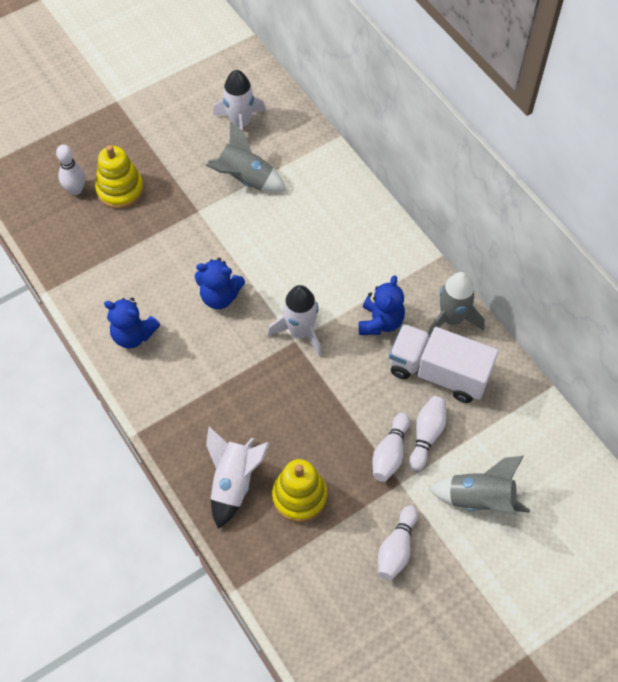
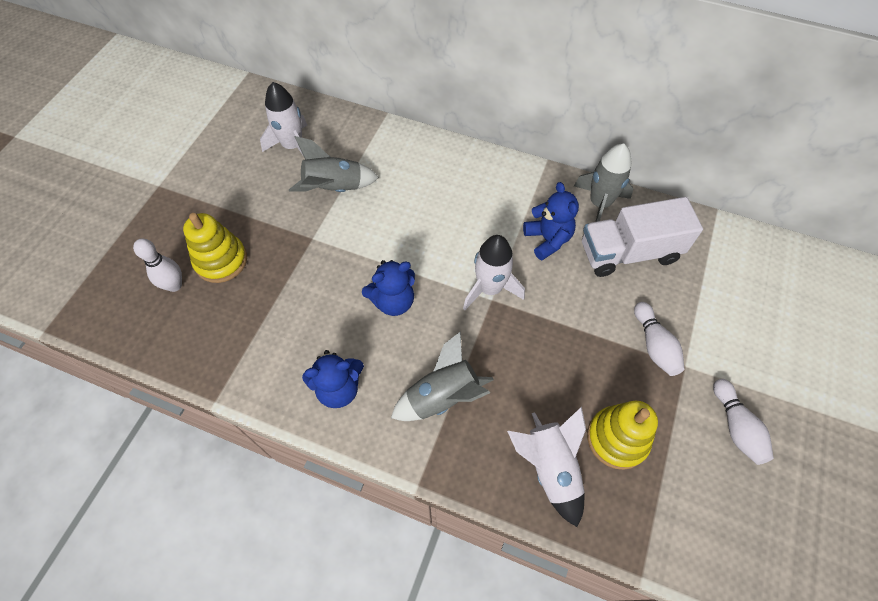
camera: 35 degrees left, 0 degrees up
(426, 435) = (667, 310): white bowling pin -> none
(480, 499) = (755, 336): grey rocket -> grey rocket (442, 396)

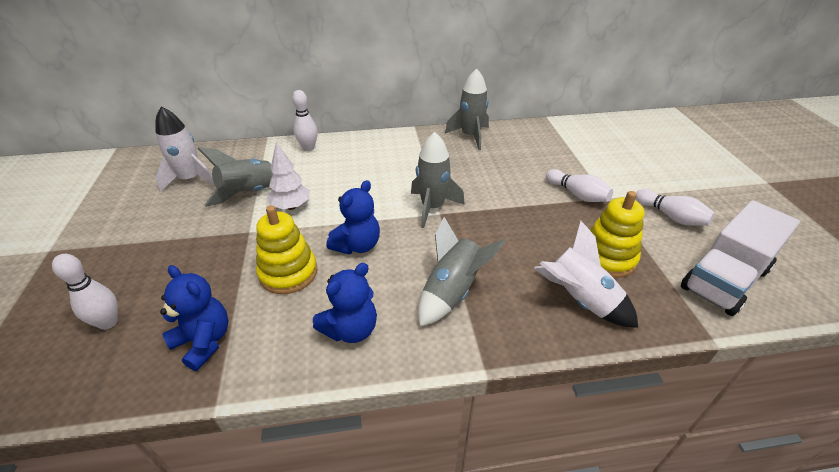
camera: 30 degrees left, 20 degrees down
(221, 261) = (157, 282): yellow stacking toy -> yellow stacking toy (288, 273)
(361, 224) = (291, 206): none -> white tree
(418, 147) = (308, 148): none -> white bowling pin
(490, 288) = (432, 207): white rocket -> grey rocket
(547, 239) = (452, 165): blue teddy bear -> blue teddy bear (204, 341)
(629, 252) = (513, 153): white truck -> white truck (724, 279)

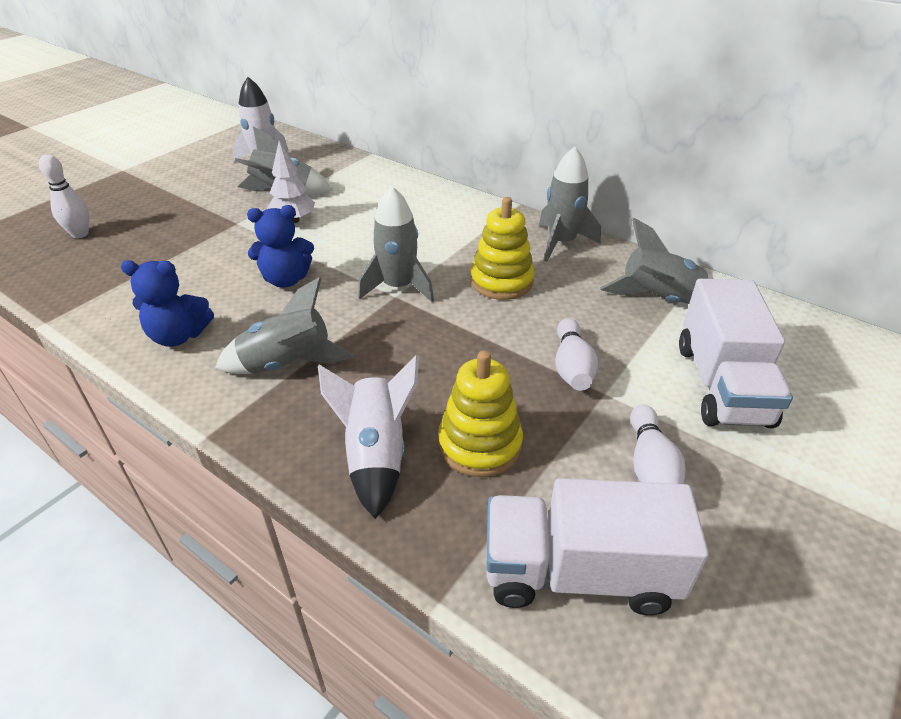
camera: 45 degrees right, 0 degrees up
(204, 341) = (99, 280): blue teddy bear -> none
(288, 273) = (210, 269): yellow stacking toy -> yellow stacking toy (501, 281)
(308, 148) = (387, 178): white bowling pin -> none
(555, 141) = (659, 299): none -> grey rocket
(634, 165) = (721, 384): none -> white truck

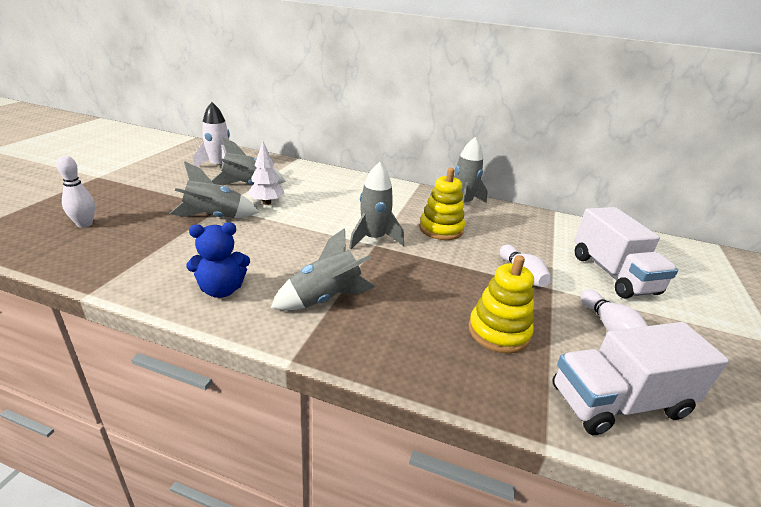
camera: 20 degrees left, 10 degrees down
(286, 279) = (286, 241): blue teddy bear -> none
(376, 455) = (433, 351): white rocket -> none
(659, 299) = (543, 231): grey rocket -> grey rocket (214, 217)

